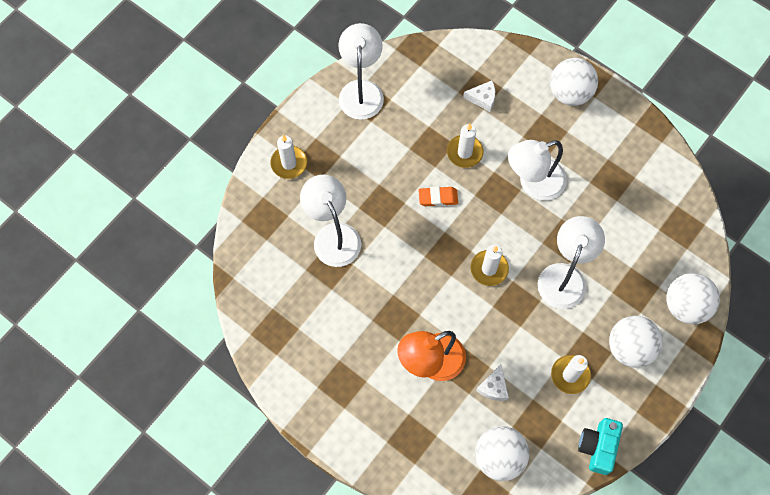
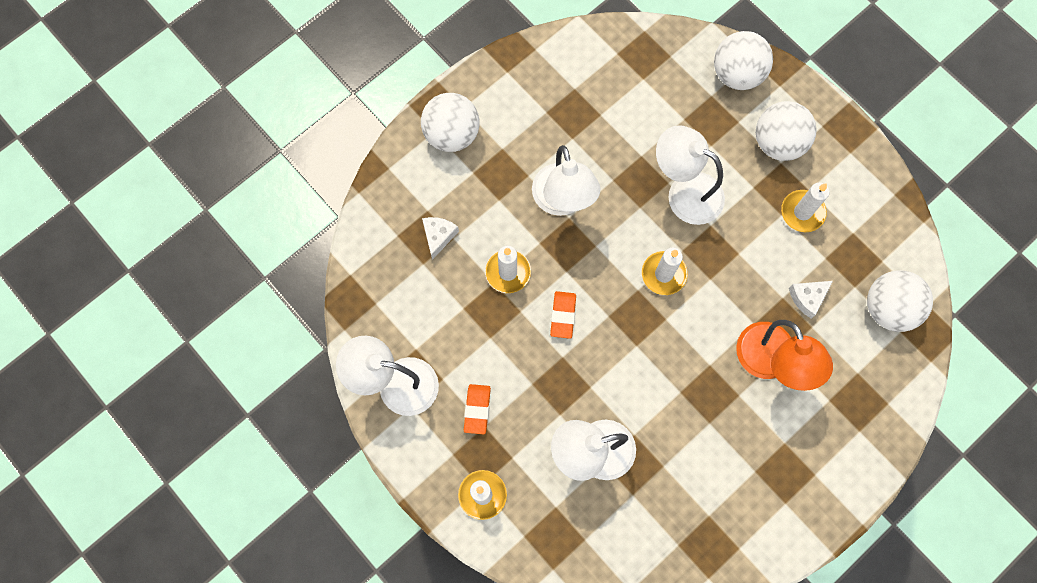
camera: 80 degrees left, 5 degrees up
(352, 149) = (477, 409): none -> orange eraser
(493, 387) = (807, 298): white cheese -> white cheese turned 120 degrees clockwise
(598, 447) = (886, 201): turquoise camera -> none

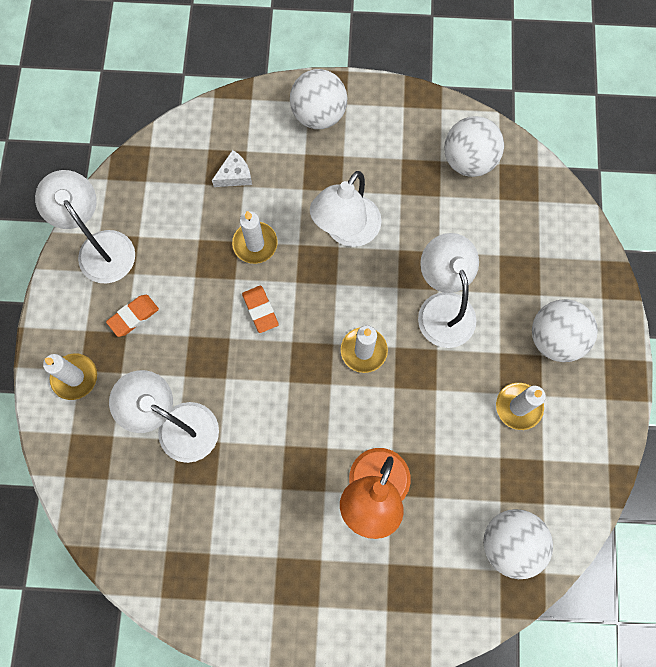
camera: 45 degrees right, 0 degrees up
(563, 315) = (260, 310): orange eraser -> orange eraser turned 75 degrees counterclockwise
(737, 74) = (577, 259): white ball -> white ball (468, 160)
(807, 298) = (454, 473): white cheese -> none

